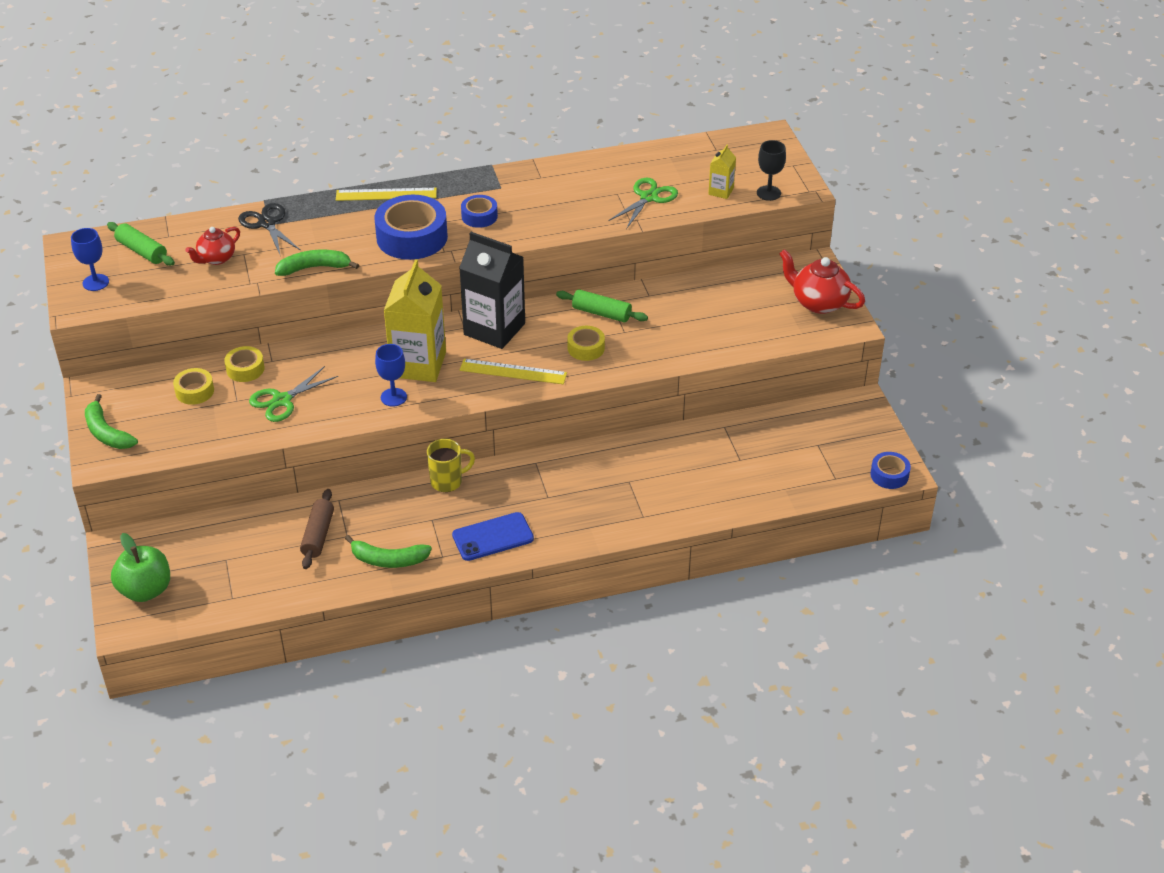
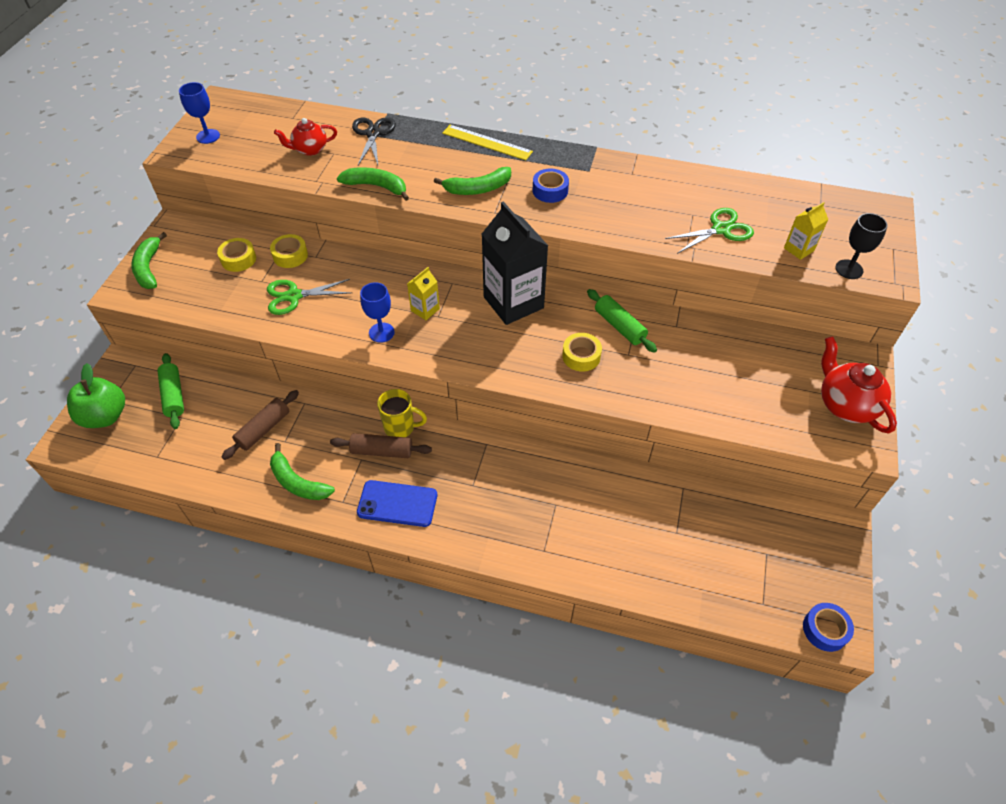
camera: 30 degrees right, 10 degrees up
(142, 251) = (262, 123): green rolling pin -> green rolling pin (173, 395)
(412, 237) = (477, 189): blue tape -> green banana
(418, 364) = (425, 310): yellow carton -> yellow carton, size x0.46
(445, 506) = (382, 451): none -> brown rolling pin
(513, 371) = (499, 352): yellow ruler -> none

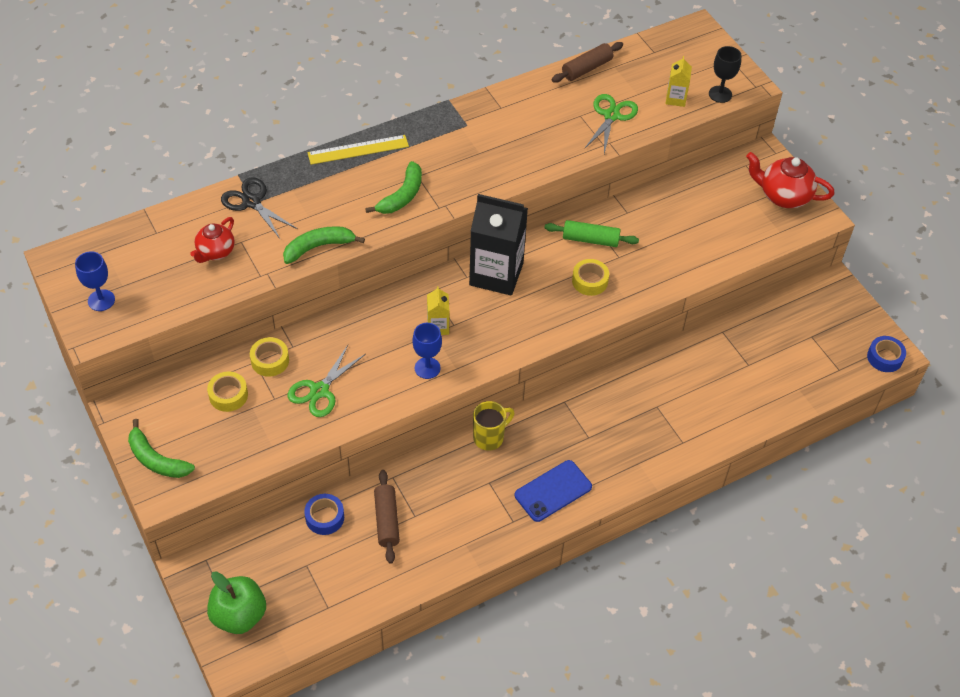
camera: 45 degrees left, 0 degrees up
(173, 395) = (276, 555): green rolling pin -> none
(297, 482) = (463, 535): green banana -> none
(382, 451) = (497, 465): brown rolling pin -> brown rolling pin (587, 69)
(550, 191) = (458, 161): blue tape -> blue tape (325, 517)

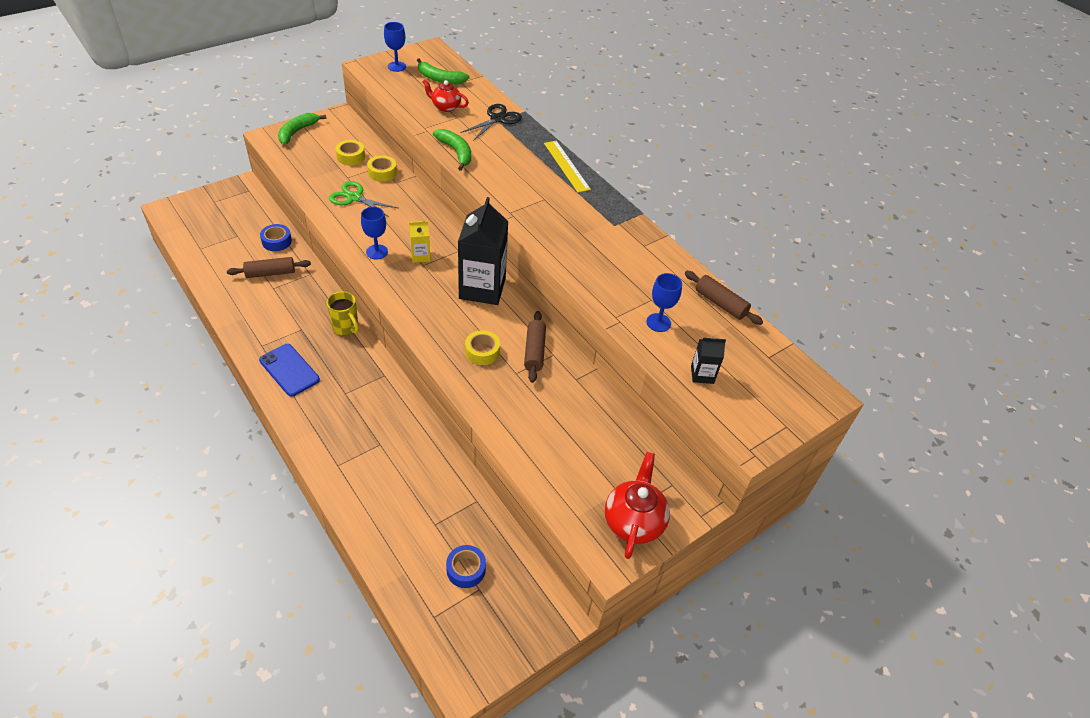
camera: 80 degrees right, 5 degrees down
(239, 615) = (202, 208): green apple -> none
(402, 196) = (519, 191): green banana -> green banana (439, 79)
(590, 239) = (534, 351): green rolling pin -> brown rolling pin
(611, 116) = (658, 322): green scissors -> blue goblet
(675, 99) = (702, 375): yellow carton -> black carton
(720, 94) = (724, 414): black goblet -> none
(884, 357) = (455, 671): blue tape -> blue tape (466, 569)

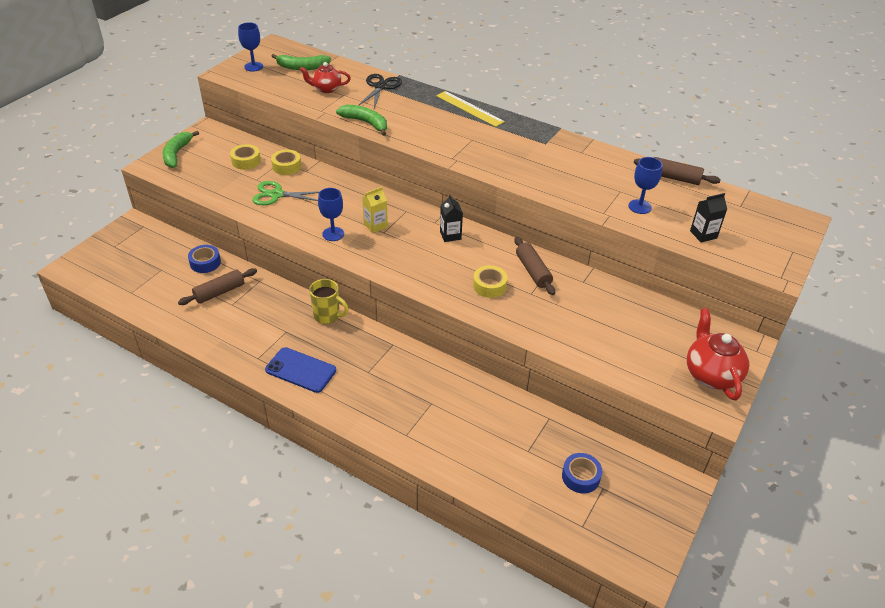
camera: 20 degrees left, 5 degrees down
(482, 288) = (450, 235): black carton -> black carton, size x0.46

